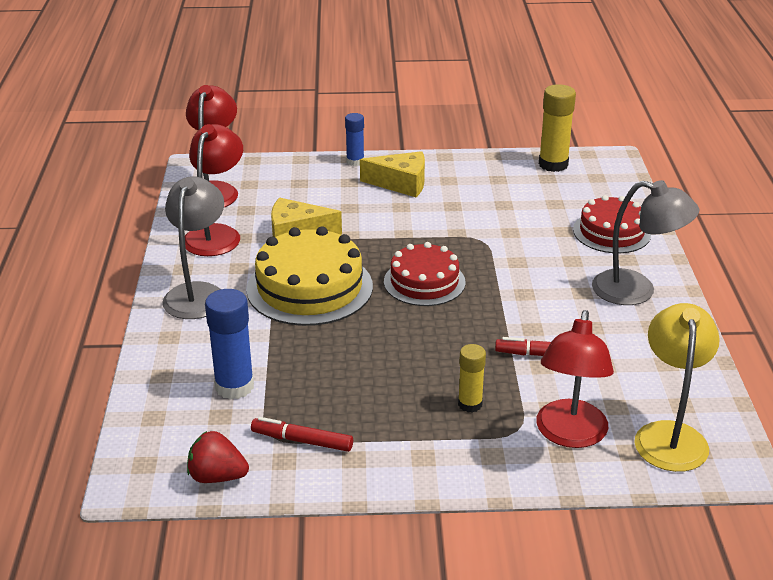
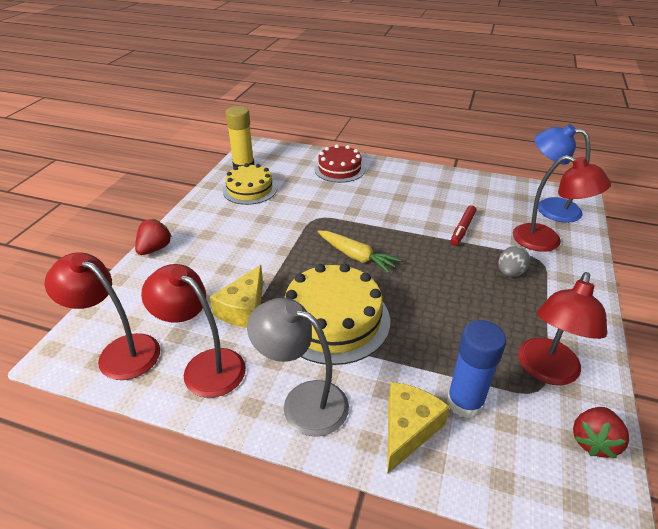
camera: 70 degrees left, 5 degrees up
(303, 441) = (546, 371): red marker -> red lamp
(355, 161) = (155, 249): blue glue stick -> red strawberry
(401, 184) = (211, 234): yellow cheese -> yellow cheese (408, 429)
(424, 282) = (356, 256): red cake -> yellow carrot
(470, 404) = (510, 273): yellow glue stick -> grey egg
(505, 182) = (250, 189): none -> yellow cake
(636, 291) = (407, 179): grey lamp -> none
(670, 435) = (549, 208): yellow lamp -> blue lamp

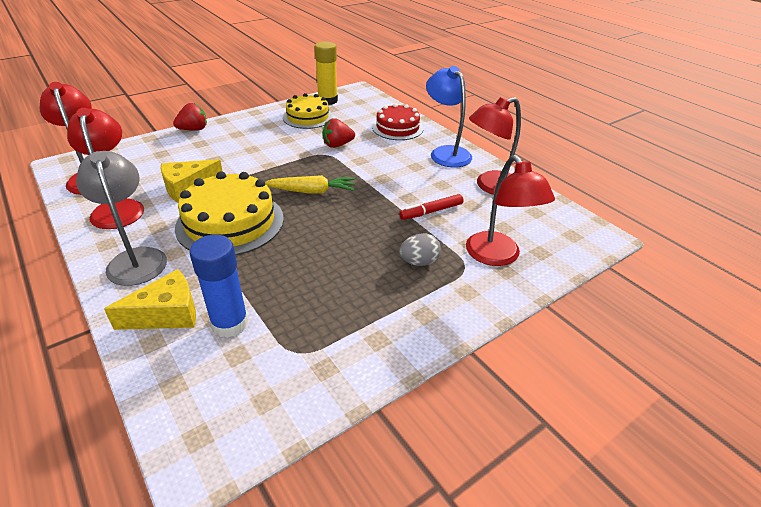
camera: 35 degrees right, 0 degrees up
(356, 256) = (312, 191): yellow carrot -> yellow carrot turned 75 degrees counterclockwise
(546, 371) = (326, 344): red lamp -> red lamp (490, 186)
(549, 208) = (549, 232): blue lamp -> blue lamp (446, 153)
(593, 441) = (279, 413): red strawberry -> red strawberry (337, 145)

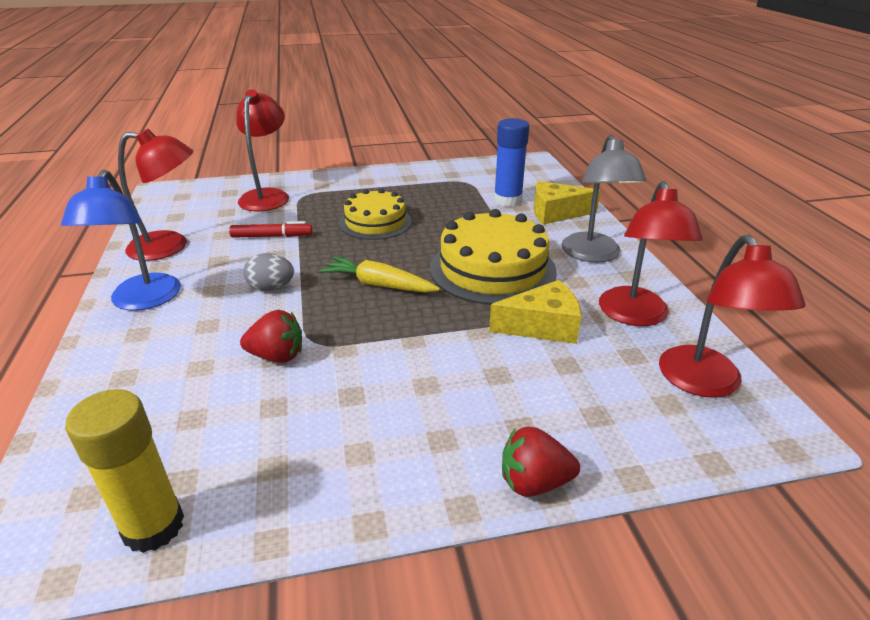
camera: 155 degrees left, 5 degrees down
(308, 117) = (261, 459): yellow cake -> yellow cake (375, 222)
(397, 128) = (133, 372): red cake -> none
(419, 262) = (335, 204): grey egg -> grey egg (271, 288)

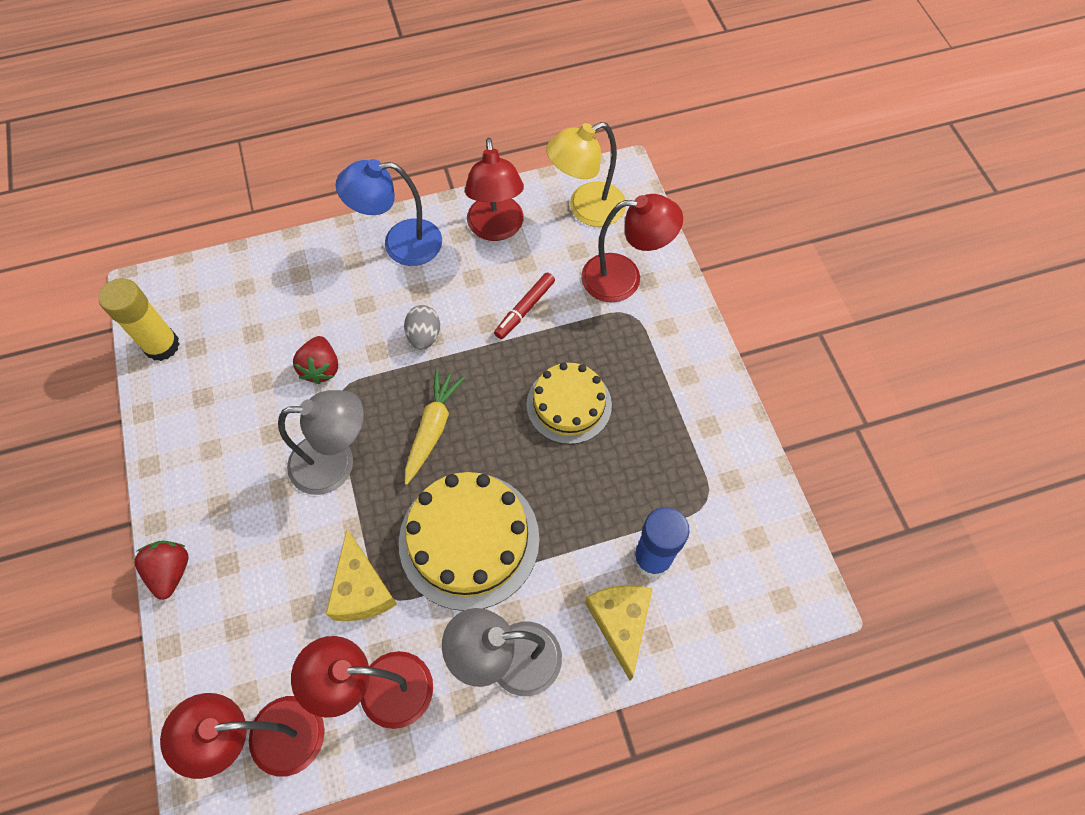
camera: 85 degrees right, 30 degrees up
(185, 206) = (586, 209): none -> yellow lamp
(271, 236) = (525, 309): red marker -> red marker turned 45 degrees clockwise
(402, 344) = (336, 463): none -> grey lamp

